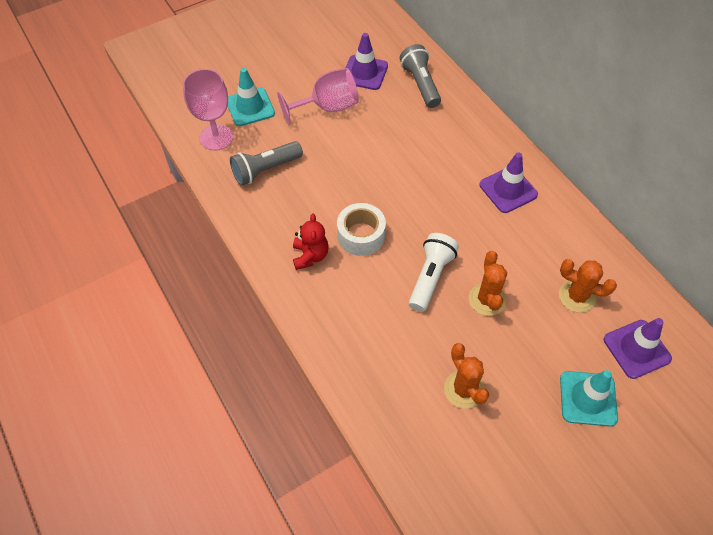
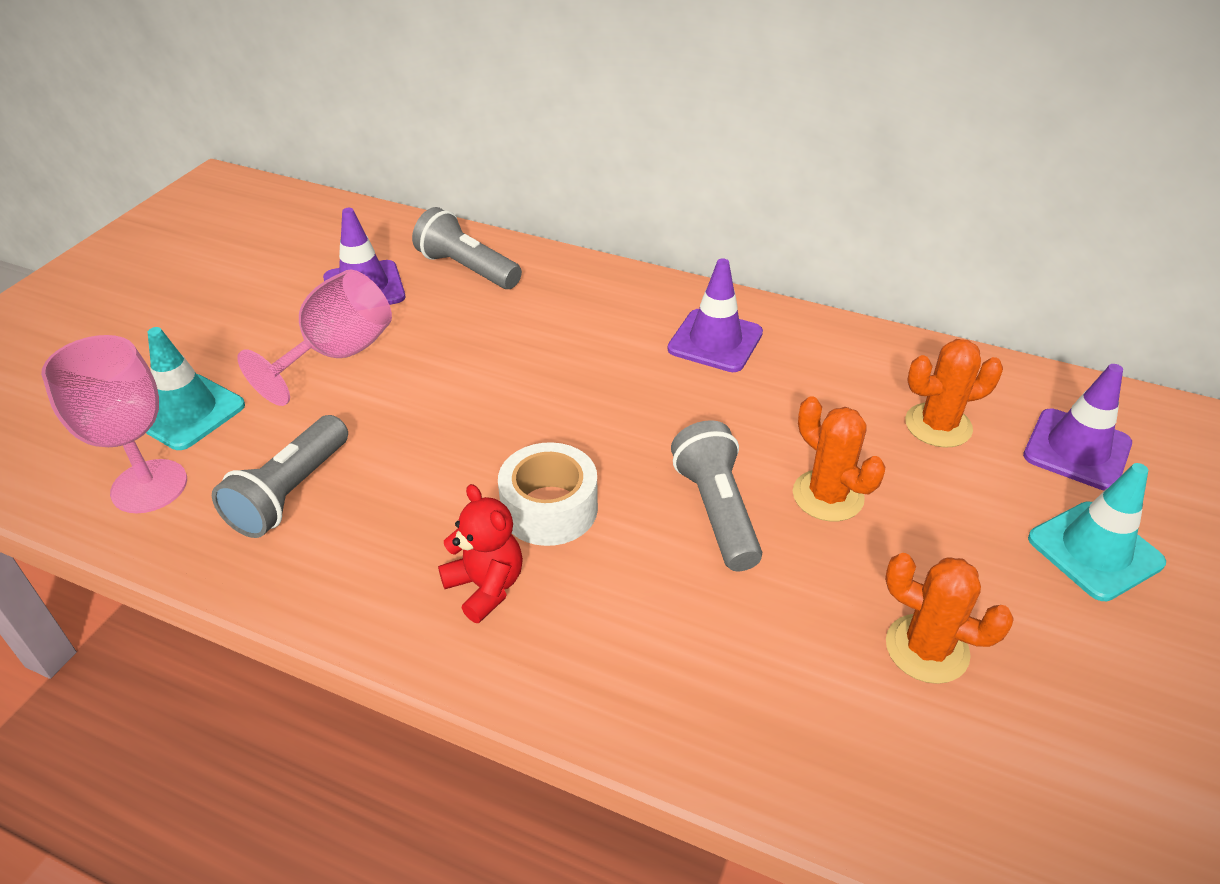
camera: 35 degrees left, 15 degrees down
(430, 277) = (716, 511): white flashlight -> grey flashlight

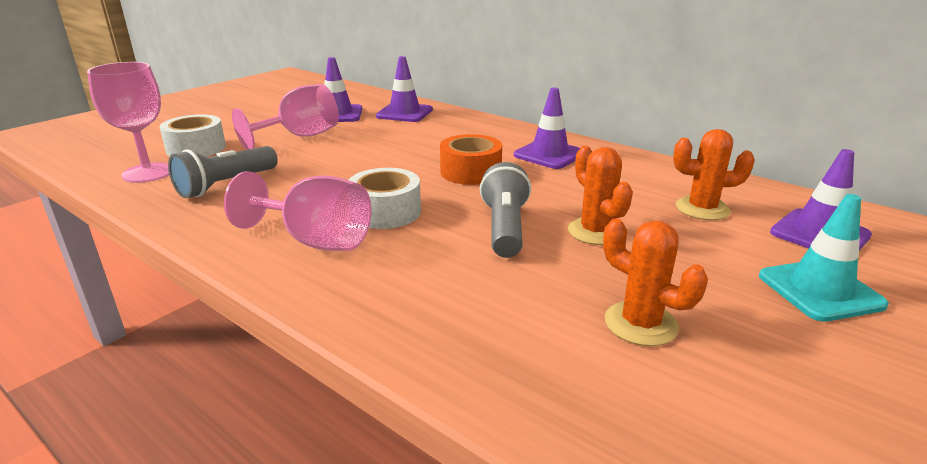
camera: 15 degrees right, 15 degrees down
(187, 412) = (196, 148): turquoise traffic cone -> white tape
(467, 269) = (404, 113): grey flashlight -> purple traffic cone
(485, 587) = (315, 241): red teddy bear -> pink goblet
(625, 399) = (470, 172): none -> orange tape

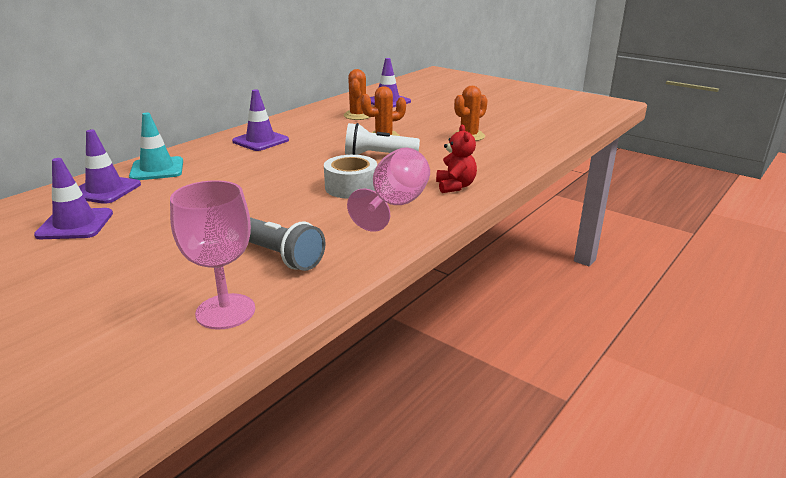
camera: 90 degrees left, 0 degrees up
(196, 148) = (149, 297): white tape -> none
(300, 137) = (148, 237): pink goblet -> none
(368, 292) = (455, 186): none -> red teddy bear
(470, 172) = (285, 163): orange tape -> none
(505, 228) = (378, 156): grey flashlight -> white flashlight
(820, 290) = (437, 109): turquoise traffic cone -> turquoise traffic cone (157, 169)

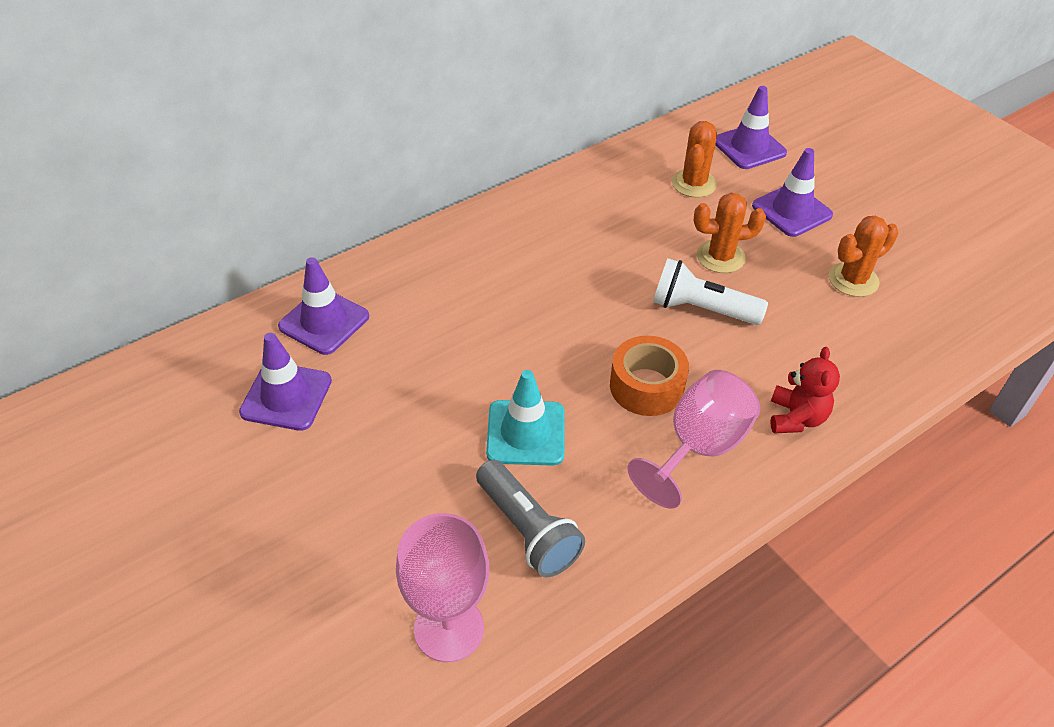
camera: 15 degrees right, 20 degrees up
(157, 169) = (392, 282): turquoise traffic cone -> turquoise traffic cone (526, 433)
(260, 141) = (539, 232): purple traffic cone -> purple traffic cone (792, 211)
(351, 187) = (646, 386): white tape -> orange tape

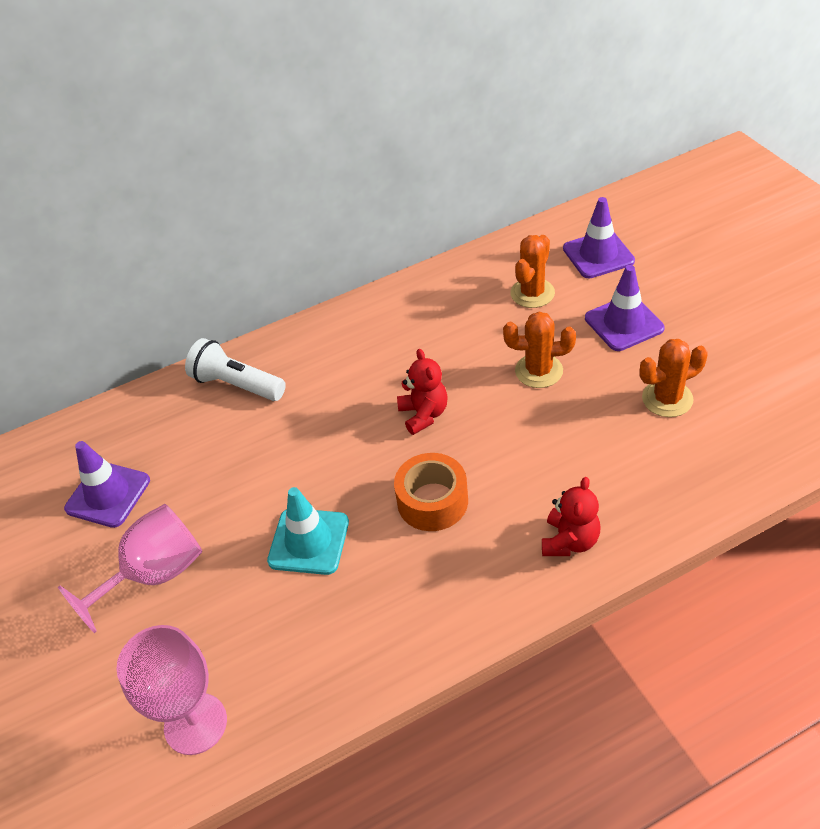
camera: 15 degrees right, 0 degrees up
(324, 321) = (156, 424): purple traffic cone -> none
(527, 530) = (287, 636): grey flashlight -> none
(614, 302) = (424, 414): none -> red teddy bear
(698, 447) = (466, 565): pink goblet -> pink goblet (155, 574)
(701, 309) = (506, 425): white flashlight -> white flashlight (237, 384)

